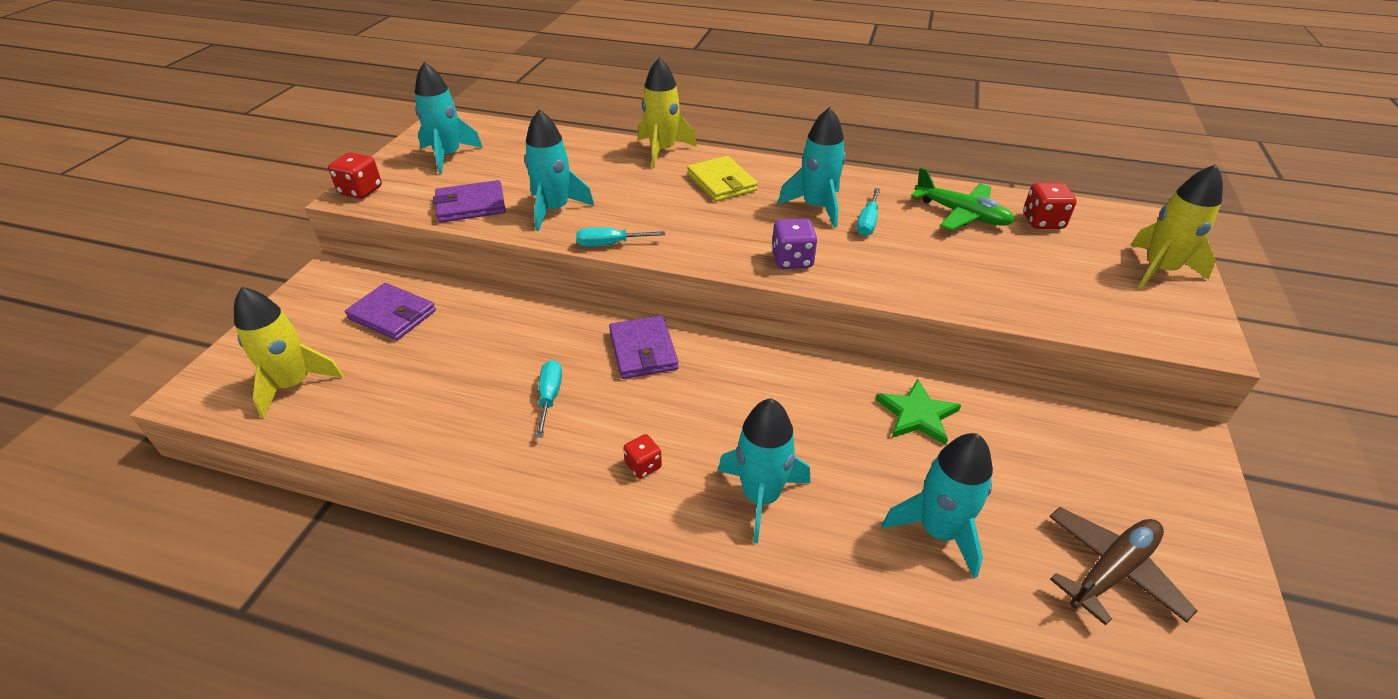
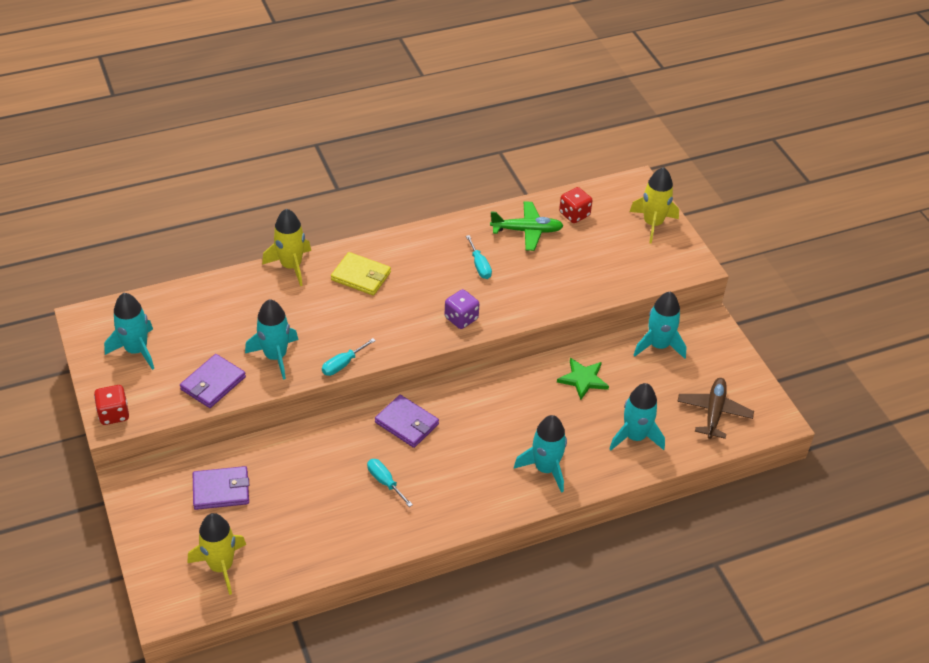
camera: 40 degrees left, 5 degrees up
(643, 466) = (475, 488): red dice -> none
(816, 207) = (439, 268): turquoise rocket -> turquoise rocket (658, 346)

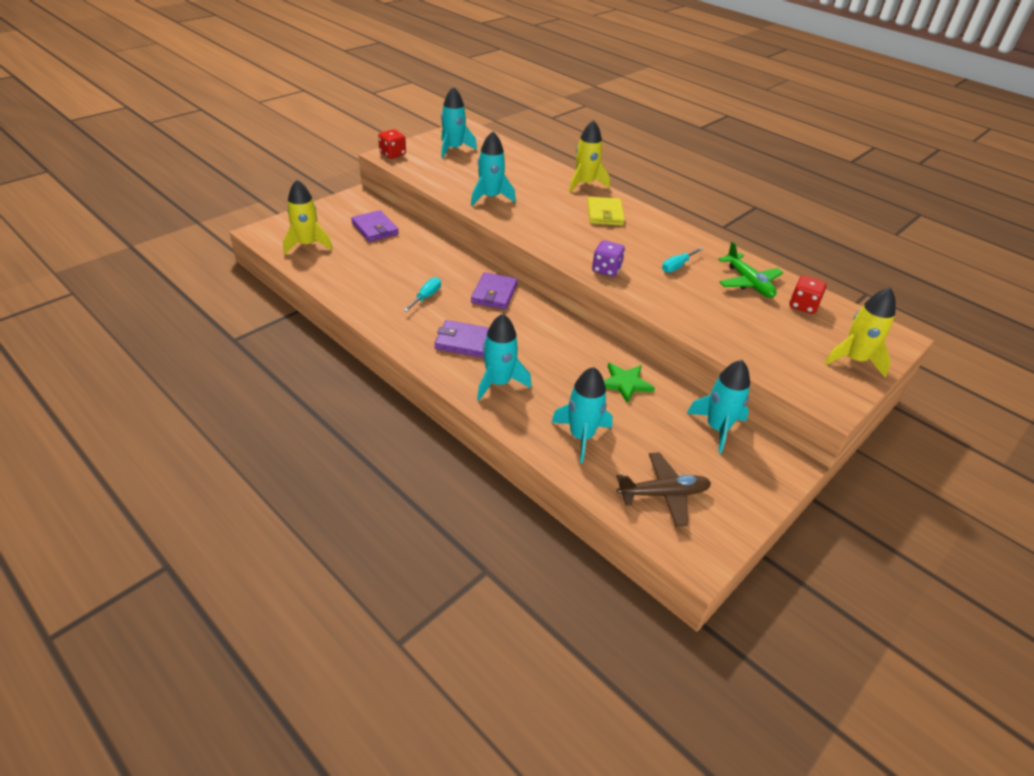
camera: 65 degrees right, 5 degrees down
(213, 383) = (445, 180): purple wallet -> purple wallet (464, 341)
(343, 364) = (506, 226): turquoise screwdriver -> none

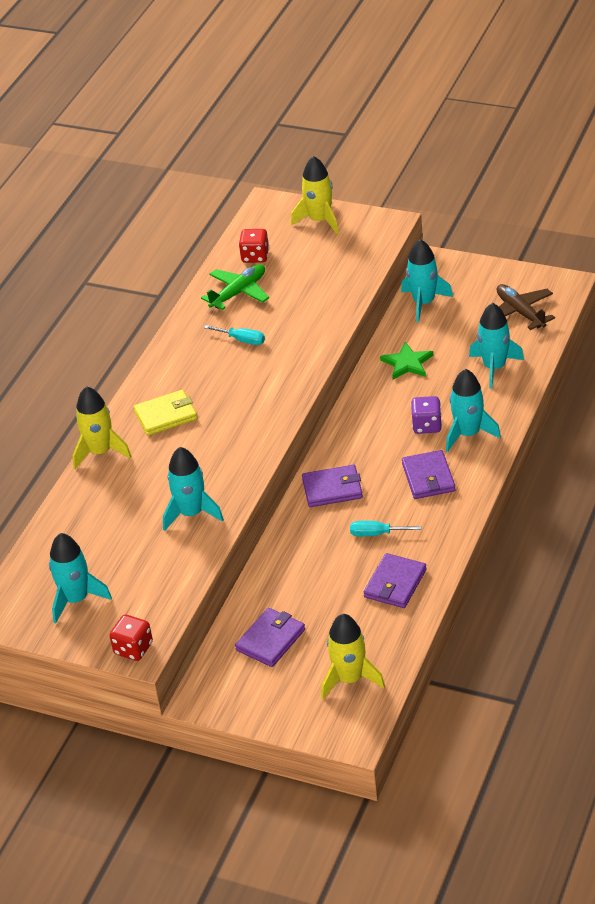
camera: 105 degrees left, 0 degrees up
(368, 288) = (395, 583): none -> purple wallet
(606, 270) = (285, 381): purple dice -> purple dice (427, 426)

